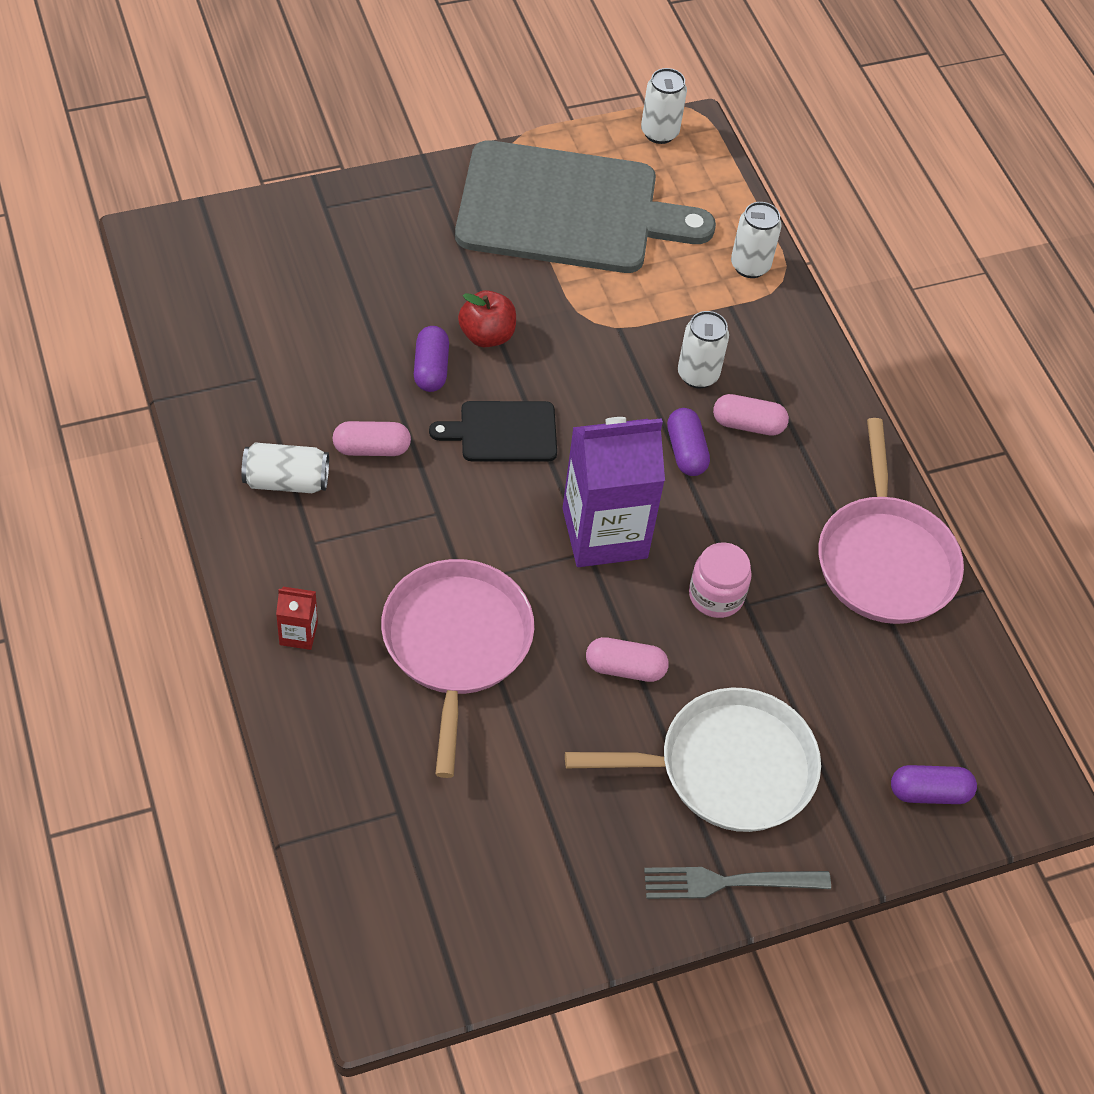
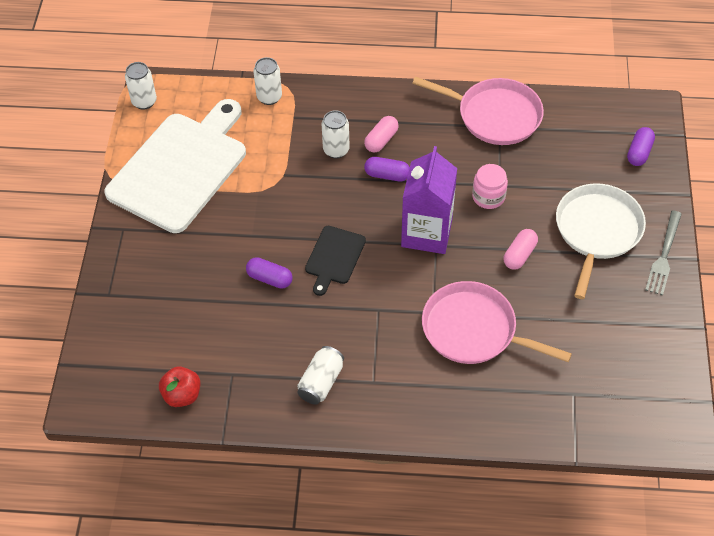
camera: 60 degrees left, 0 degrees up
(298, 634) = (436, 409): red carton -> none
(371, 448) = (316, 329): pink capsule -> none
(487, 335) = (258, 241): red apple -> red apple (182, 395)
(567, 210) = (180, 168): grey cutting board -> white cutting board

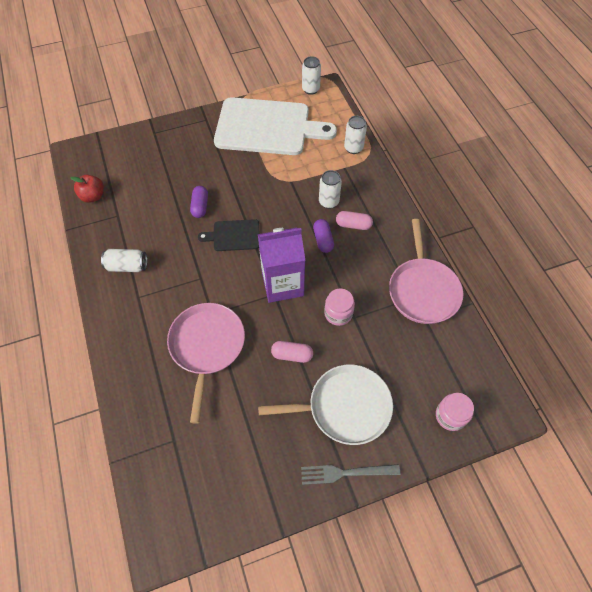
camera: 65 degrees right, 5 degrees up
(639, 152) = (450, 416): purple capsule -> pink jar

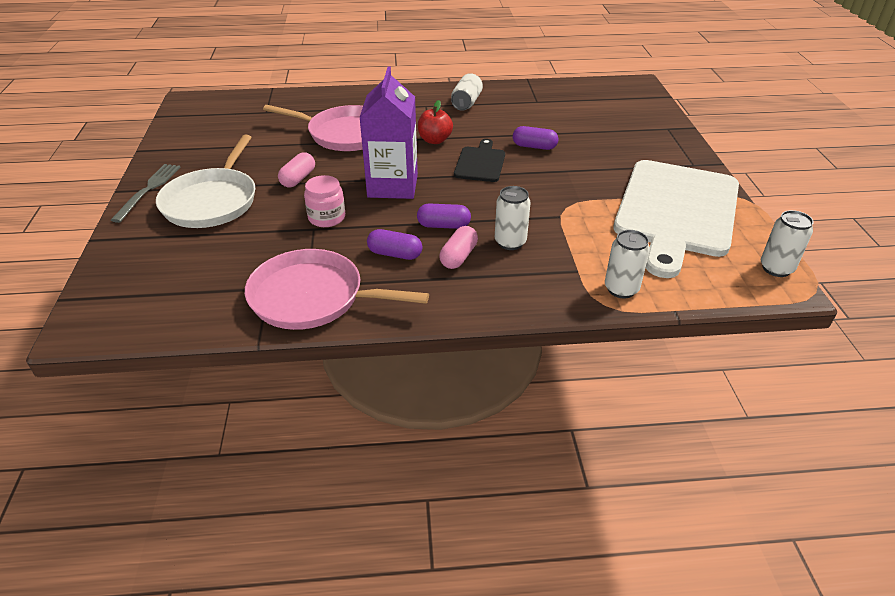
camera: 105 degrees right, 20 degrees down
(93, 196) = (568, 91): red apple -> red apple (435, 140)
(363, 259) = (395, 254): none -> purple capsule
(450, 416) = (130, 274): pink jar -> none

